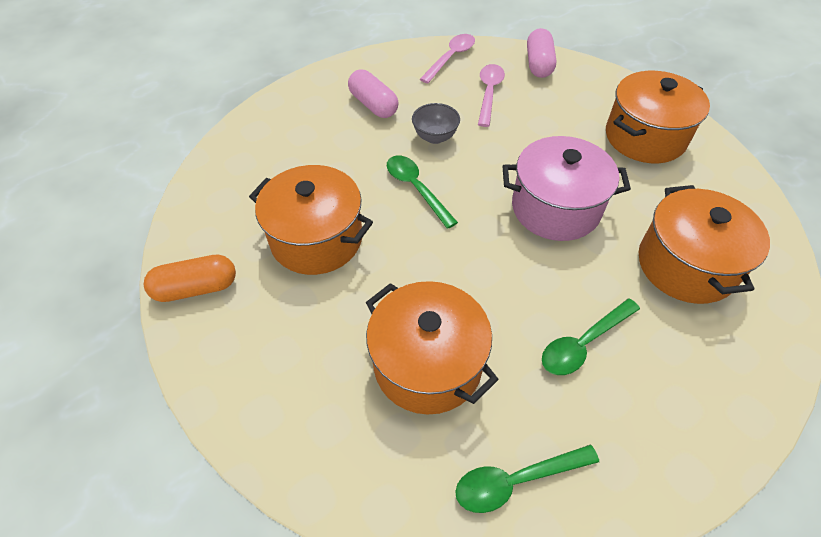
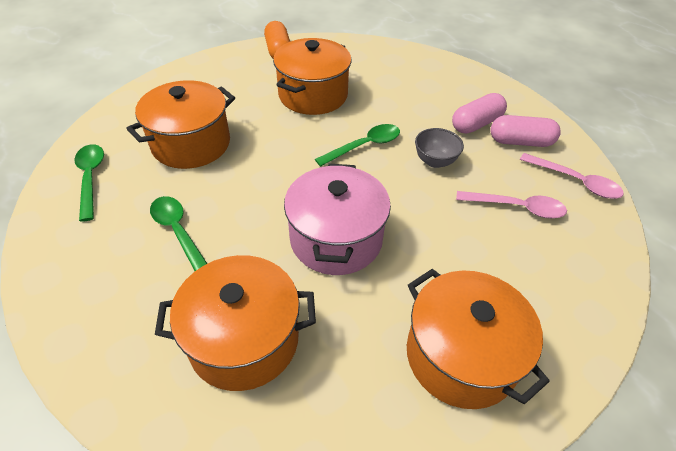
camera: 90 degrees right, 5 degrees down
(538, 64) = (593, 263): pink capsule -> pink capsule (520, 142)

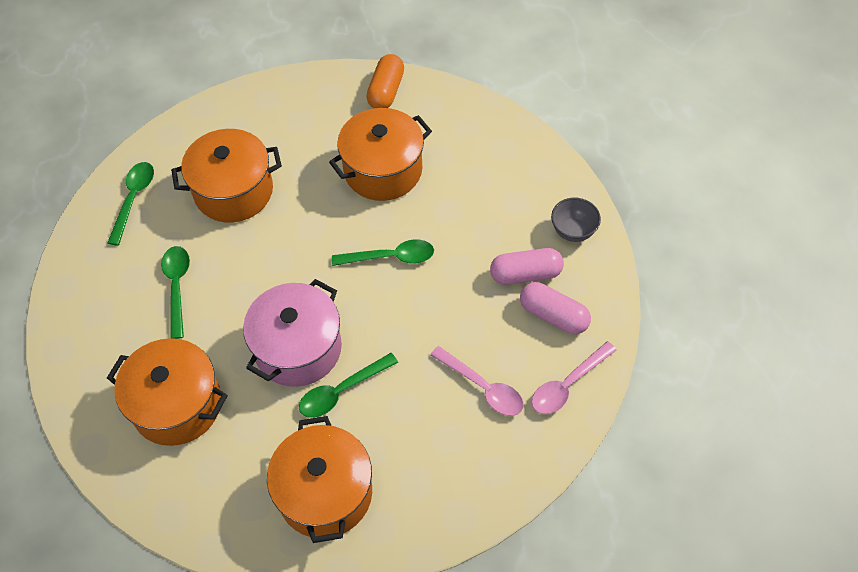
camera: 30 degrees right, 10 degrees up
(403, 258) = (342, 391): none -> green spoon
(435, 161) = (446, 303): grey bowl -> grey bowl (573, 231)
(575, 181) = (568, 385): pink spoon -> pink spoon turned 75 degrees clockwise

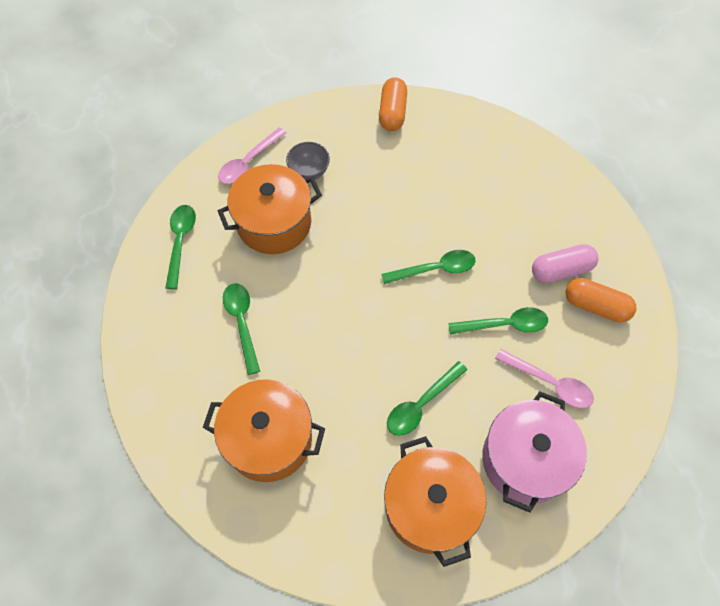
camera: 10 degrees left, 5 degrees up
(298, 348) = (370, 368): pink pot -> pink pot (525, 460)
(383, 170) = (408, 187): orange pot -> none
(450, 322) = (504, 324): none -> green spoon
(553, 315) = (595, 306): pink capsule -> orange capsule
(568, 385) = (625, 370): pink spoon -> pink spoon (248, 162)
(573, 231) = (593, 224): grey bowl -> grey bowl (309, 172)

